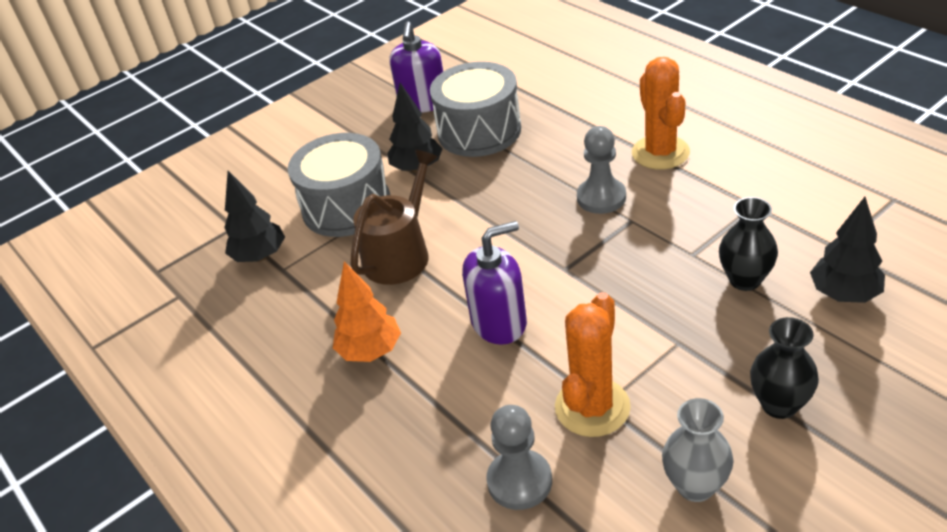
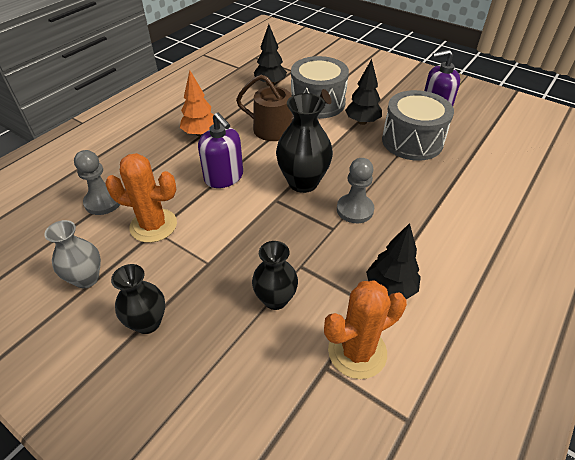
camera: 70 degrees right, 5 degrees up
(535, 239) = (303, 182): none -> black vase
(660, 153) = (421, 238): orange cactus -> orange cactus (357, 351)
(844, 294) = (265, 369): black tree -> black tree (390, 288)

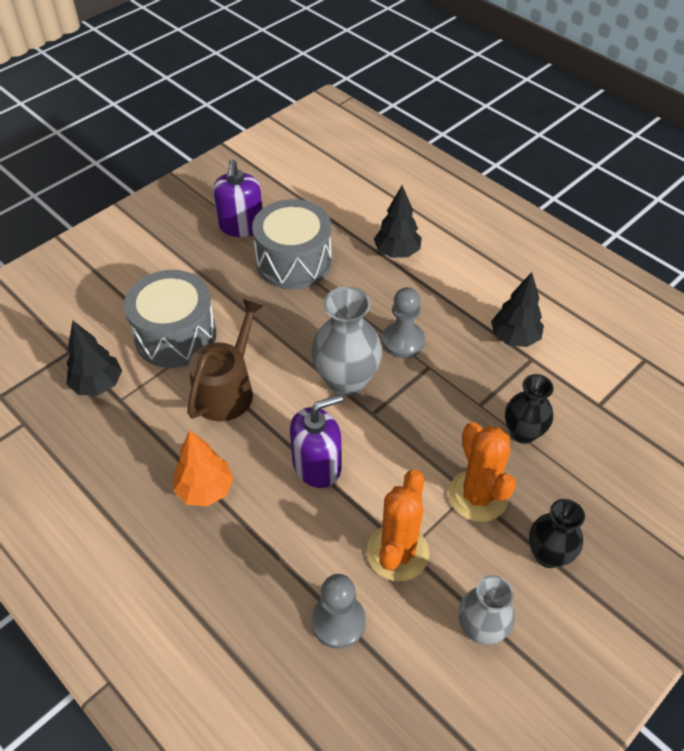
camera: 80 degrees left, 5 degrees up
(303, 182) = (346, 381): black vase -> grey vase
(357, 351) = (583, 378): orange cactus -> orange cactus (478, 496)
(362, 122) = (239, 298): black tree -> black tree (397, 252)

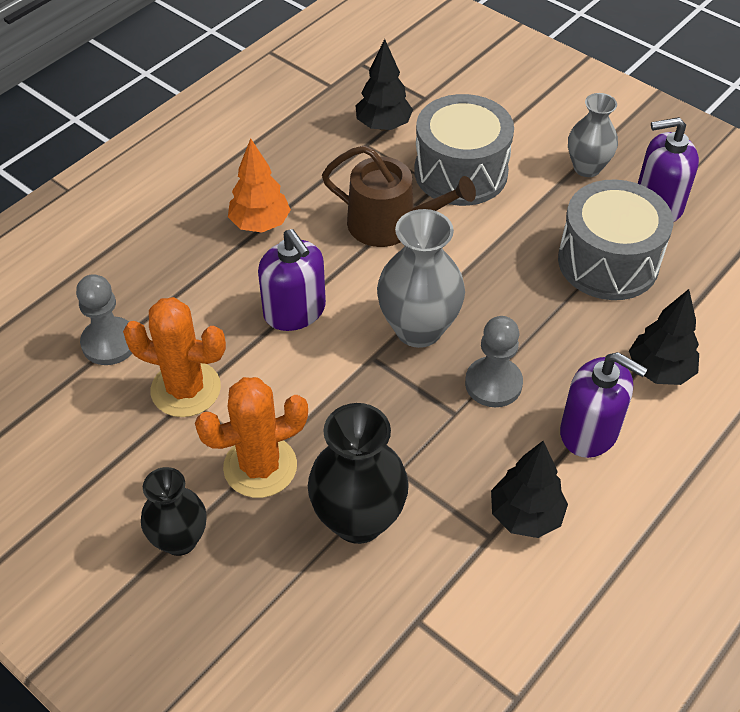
camera: 85 degrees right, 0 degrees up
(446, 295) = (589, 431): none -> purple soap dispenser
(481, 629) = (92, 468): grey vase -> grey vase (587, 168)
(523, 433) = (358, 520): black vase -> black vase, size x1.54

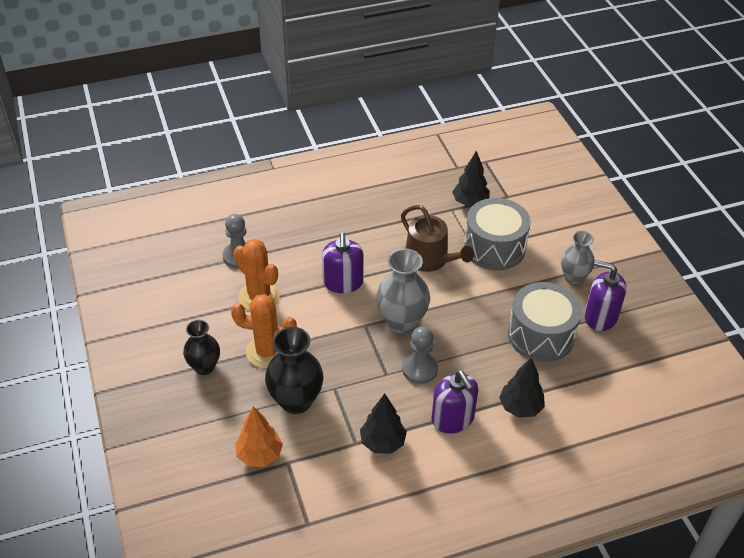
camera: 30 degrees right, 5 degrees down
(260, 224) = (359, 229): orange tree -> orange tree (259, 455)

